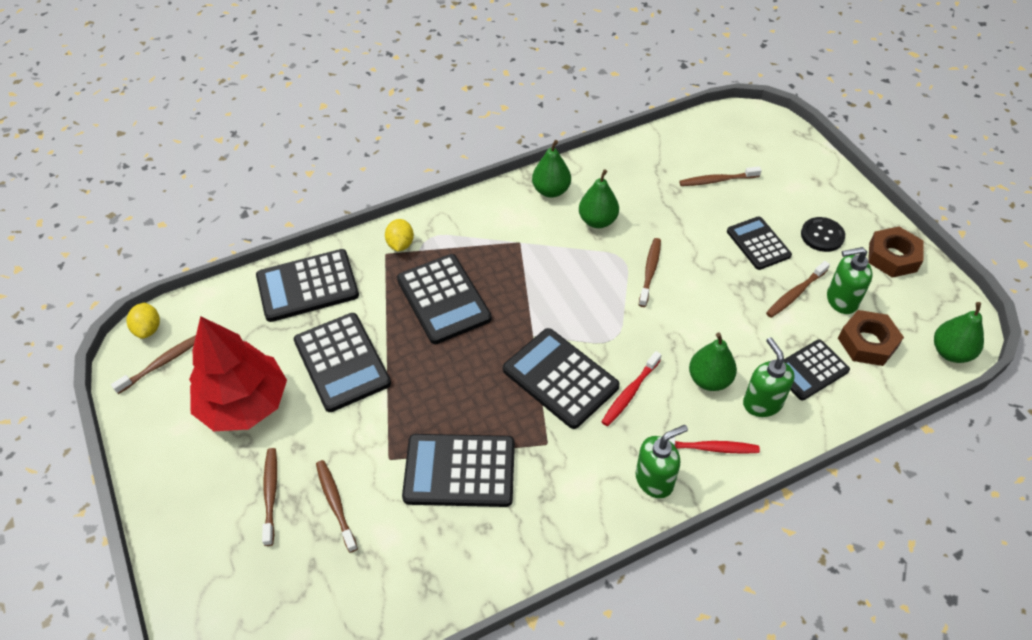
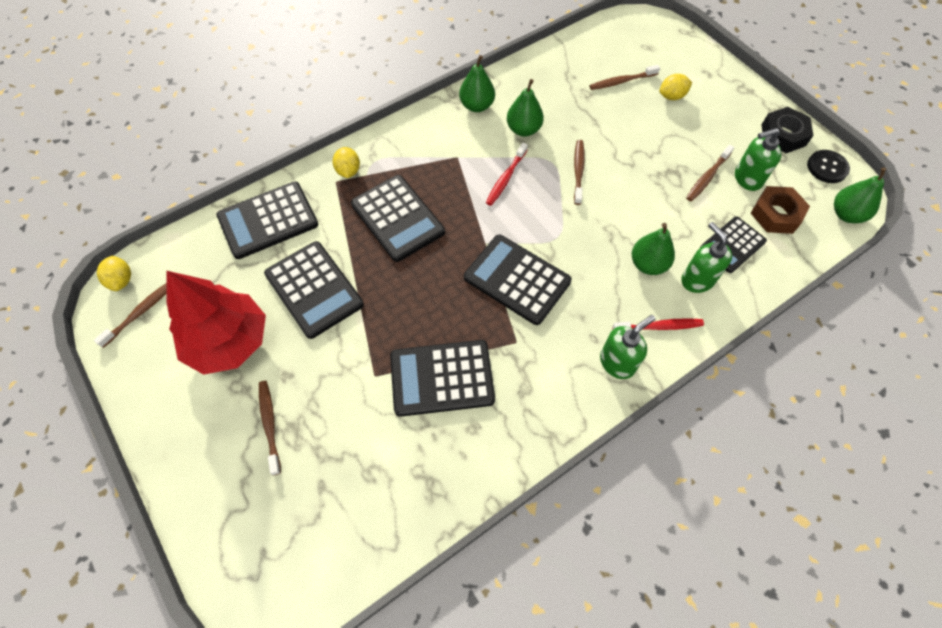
camera: 10 degrees left, 10 degrees up
(335, 504) = (333, 425): brown toothbrush -> none
(630, 393) = (581, 285): red toothbrush -> red toothbrush (506, 178)
(758, 243) = (667, 135): black calculator -> none
(771, 202) = (672, 96): none -> yellow lemon
(822, 235) = (720, 122): black button -> black button (827, 167)
(893, 257) = (783, 135): brown nut -> black nut

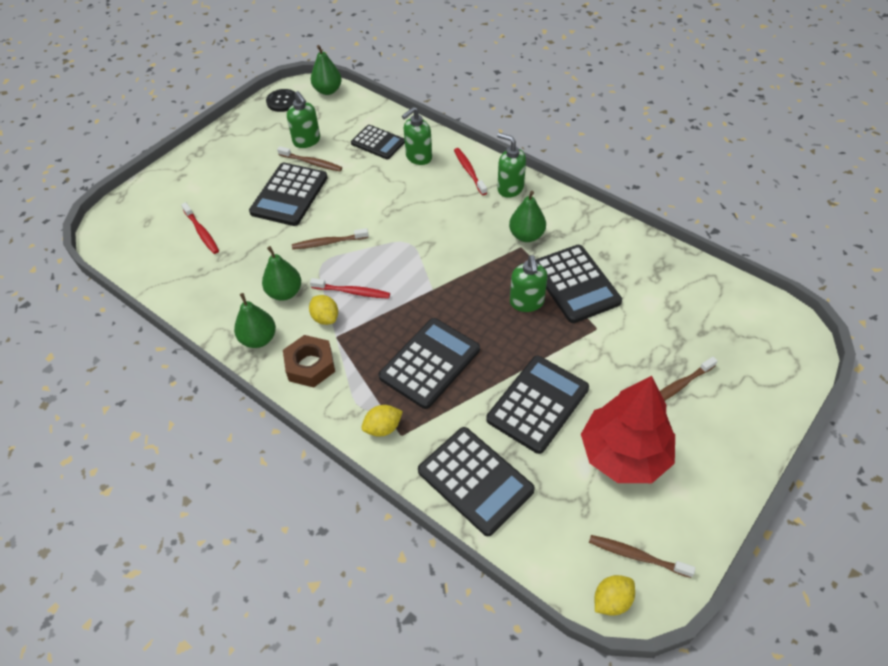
camera: 105 degrees left, 10 degrees down
(435, 321) = (527, 302): none -> green soap dispenser
(517, 279) = (462, 259): black calculator -> black calculator (289, 195)
(622, 81) = (202, 232): brown toothbrush -> red toothbrush
(648, 264) = (414, 185): green pear -> green pear (526, 235)
(672, 96) = (217, 195): yellow lemon -> yellow lemon (325, 318)
(776, 214) = (339, 123): brown nut -> brown nut (310, 365)
(783, 135) = (252, 126): black nut -> none

